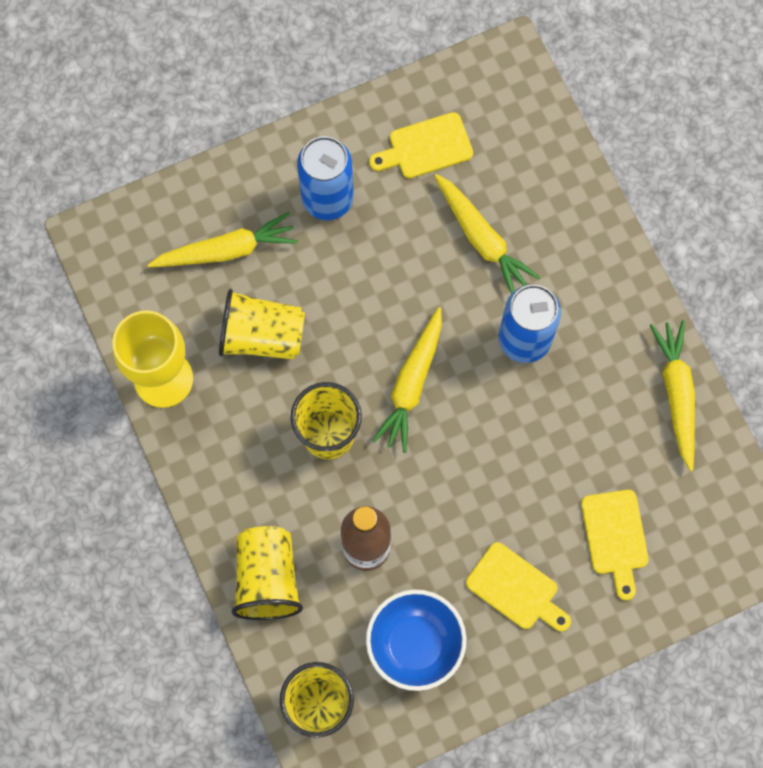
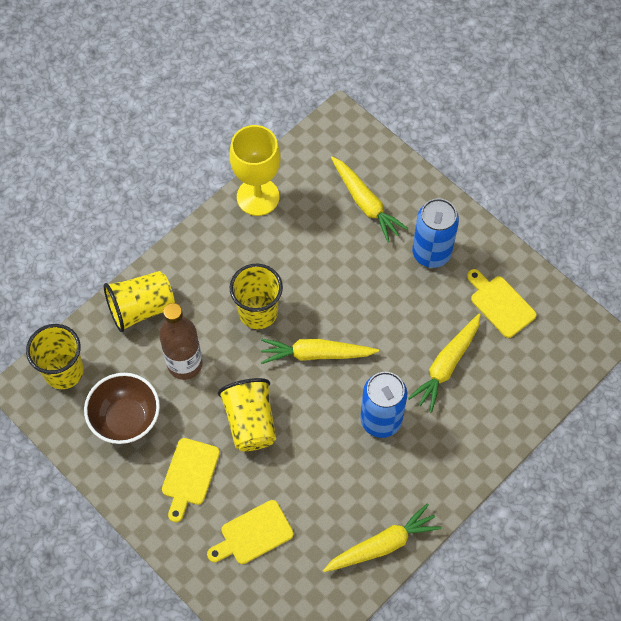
camera: 70 degrees right, 10 degrees down
(262, 336) = (312, 246): yellow cup -> yellow cup (250, 422)
(415, 644) = (126, 419): blue bowl -> brown bowl

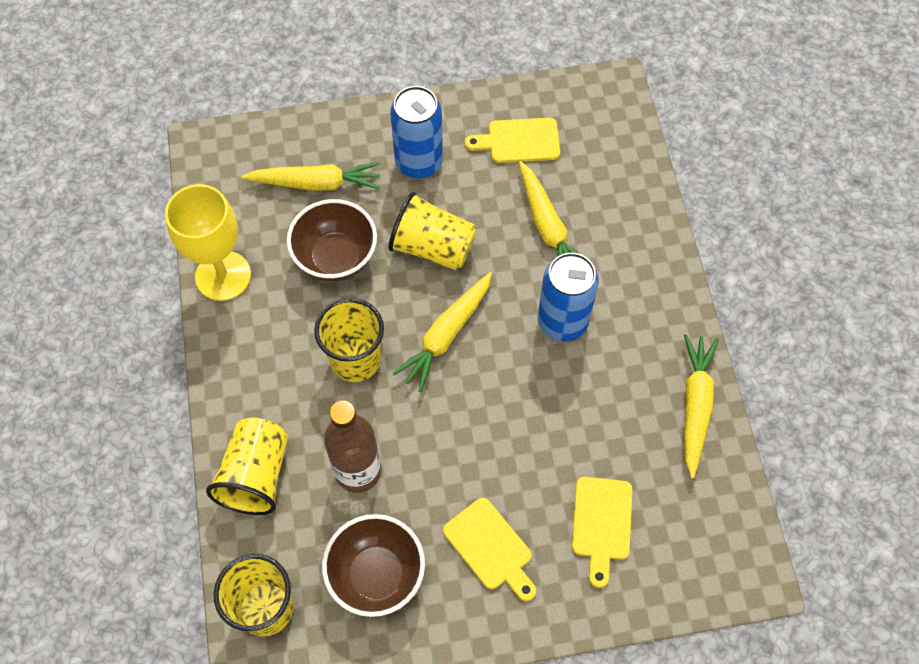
camera: 55 degrees left, 0 degrees up
(250, 422) = (474, 447): yellow cup -> yellow cup (433, 247)
(320, 252) = (336, 258): none -> brown bowl

